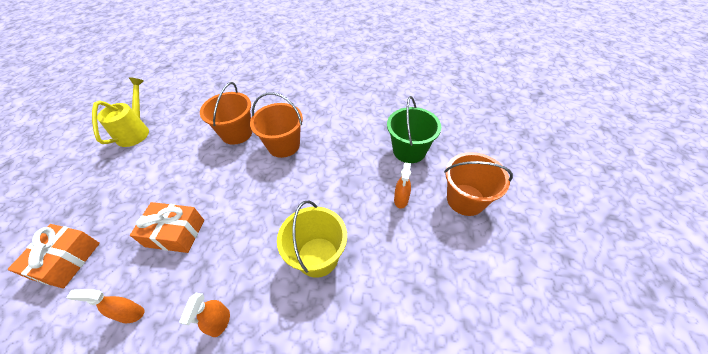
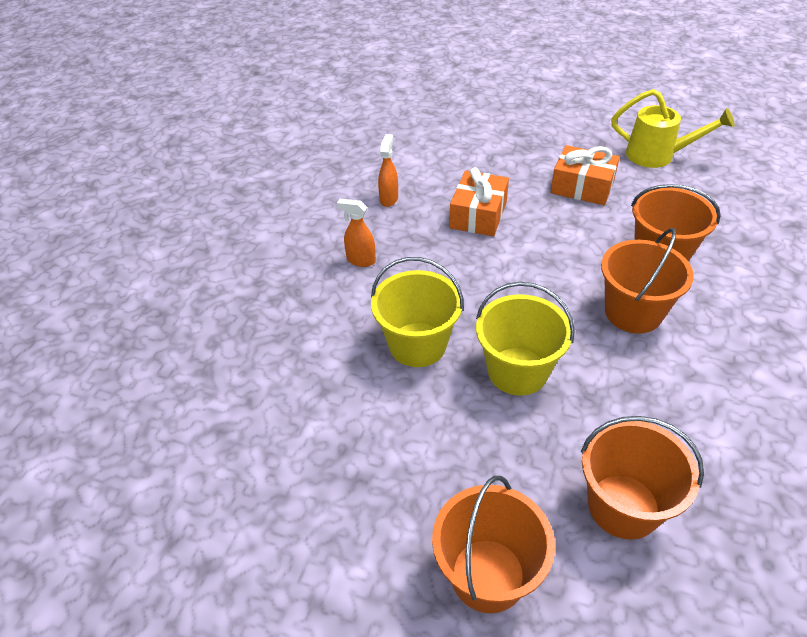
camera: 100 degrees right, 5 degrees down
(67, 260) = (458, 147): orange gift -> orange gift (582, 187)
(334, 196) = (517, 371): none -> yellow bucket
(401, 200) = (499, 463): orange spray bottle -> none
(409, 150) = (623, 506): green bucket -> orange bucket

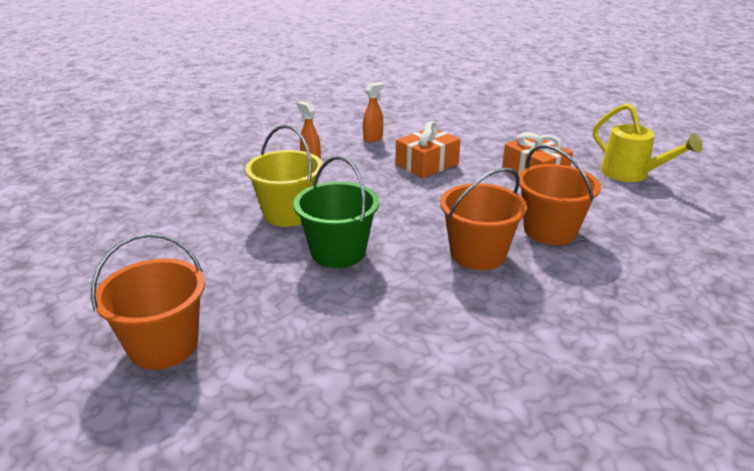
camera: 30 degrees right, 15 degrees down
(517, 371) = (338, 252): yellow bucket -> green bucket
(623, 506) = (310, 356): orange bucket -> none

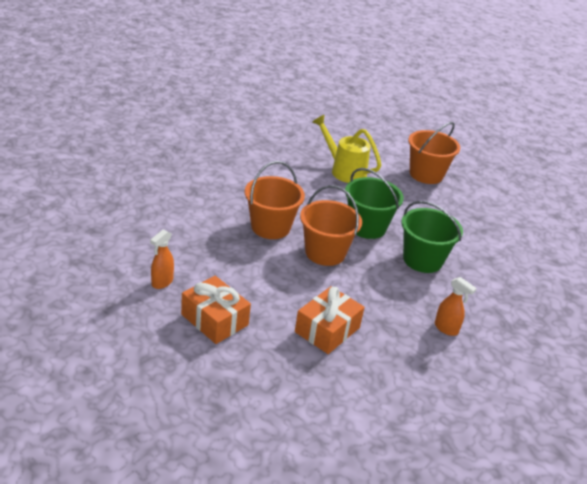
camera: 165 degrees right, 5 degrees up
(288, 214) = (422, 260): yellow bucket -> green bucket
(373, 138) = (402, 378): orange spray bottle -> orange spray bottle (162, 282)
(550, 231) = (214, 248): orange bucket -> orange bucket (325, 253)
(631, 174) = (111, 322): yellow watering can -> yellow watering can (344, 170)

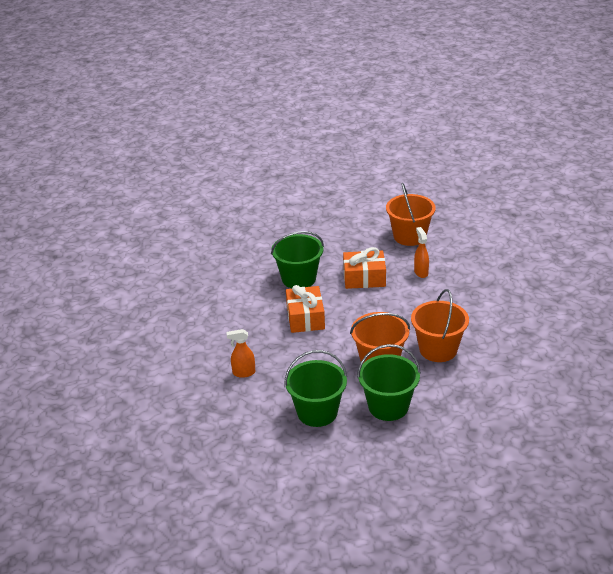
camera: 140 degrees right, 0 degrees up
(271, 374) = (299, 278): none -> green bucket
(344, 170) = (489, 449): yellow watering can -> none
(426, 174) = (432, 515): orange bucket -> orange bucket (409, 236)

